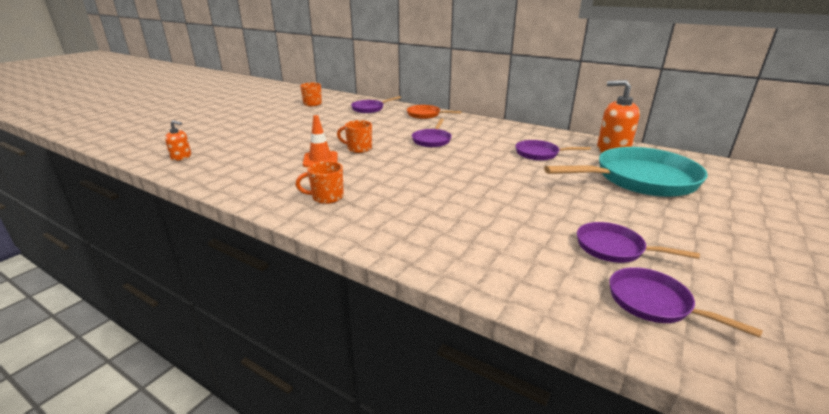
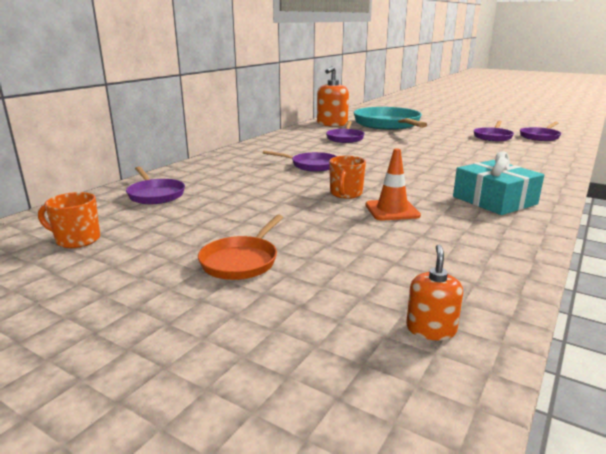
camera: 90 degrees left, 5 degrees down
(326, 197) = (494, 200): orange mug -> turquoise gift
(425, 115) = (209, 167): orange pan -> orange pan (241, 261)

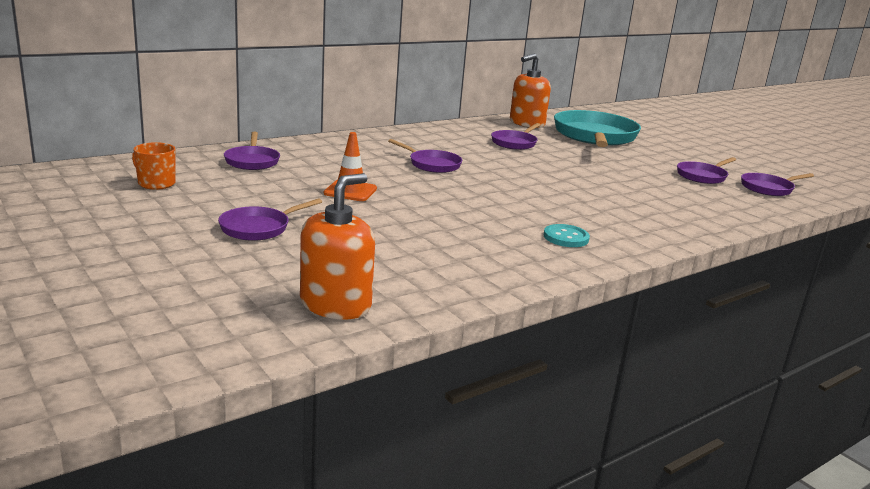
camera: 20 degrees right, 0 degrees up
(241, 261) = (258, 228): orange pan -> purple pan
(346, 194) = (423, 198): orange mug -> none
(392, 210) = (444, 222): orange traffic cone -> orange traffic cone (350, 191)
(431, 329) = (335, 304): orange soap dispenser -> orange soap dispenser, size x1.88
(494, 200) = (566, 237): turquoise gift -> turquoise button

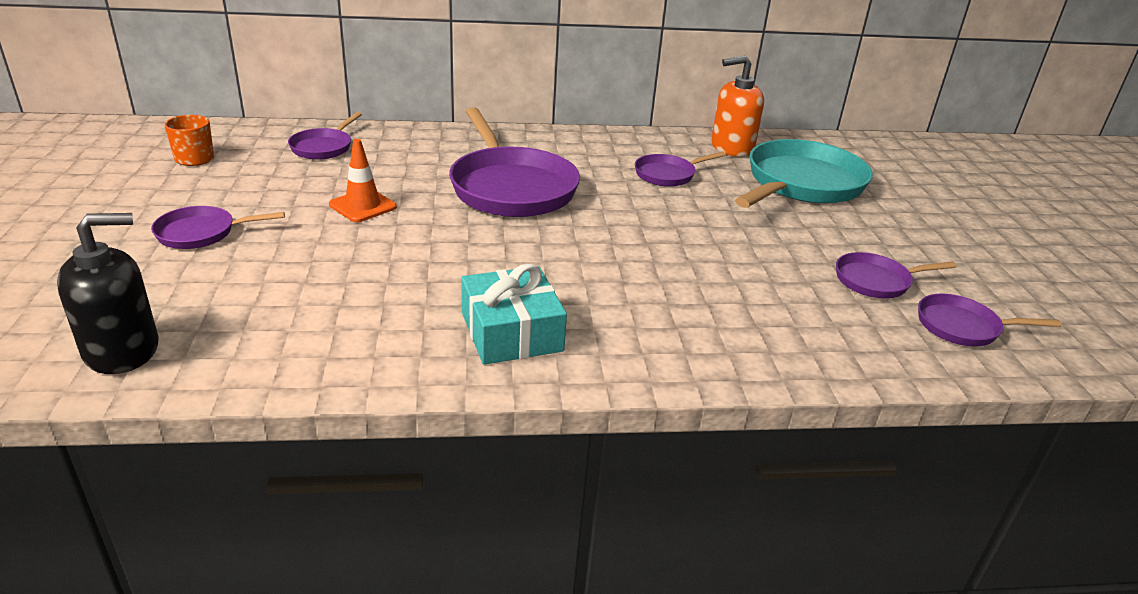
camera: 30 degrees right, 10 degrees up
(335, 304) = (122, 350): orange soap dispenser -> black soap dispenser
(432, 164) = (511, 187): purple pan -> purple pan, size x1.99
(566, 237) = (511, 332): turquoise button -> turquoise gift

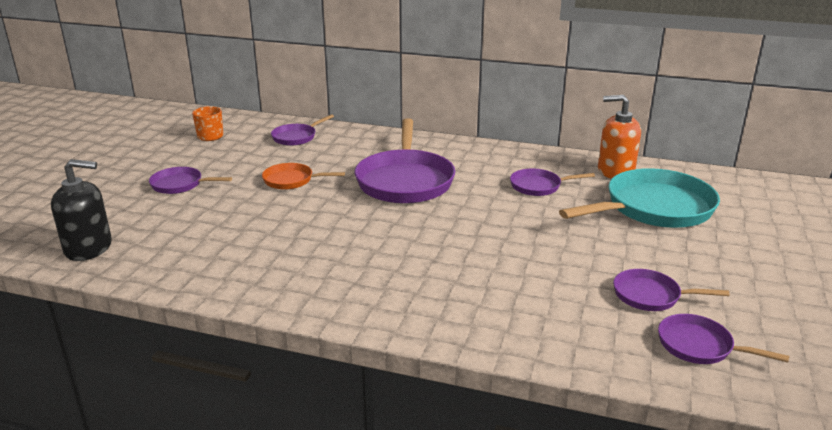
camera: 25 degrees right, 5 degrees down
(363, 206) = (291, 180): orange traffic cone -> orange pan
(511, 332) = (324, 280): turquoise gift -> none

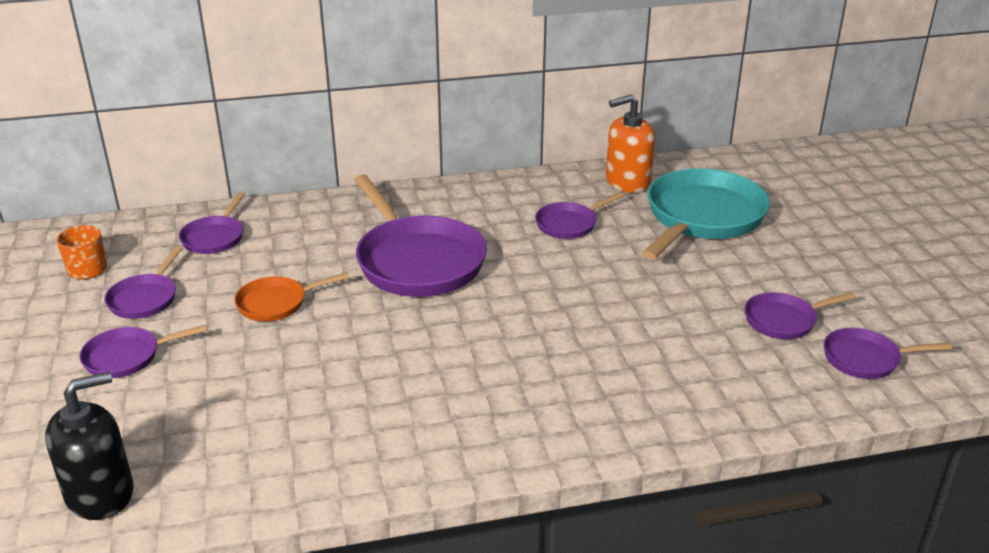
camera: 30 degrees left, 5 degrees up
(223, 158) = (145, 299): none -> purple pan

